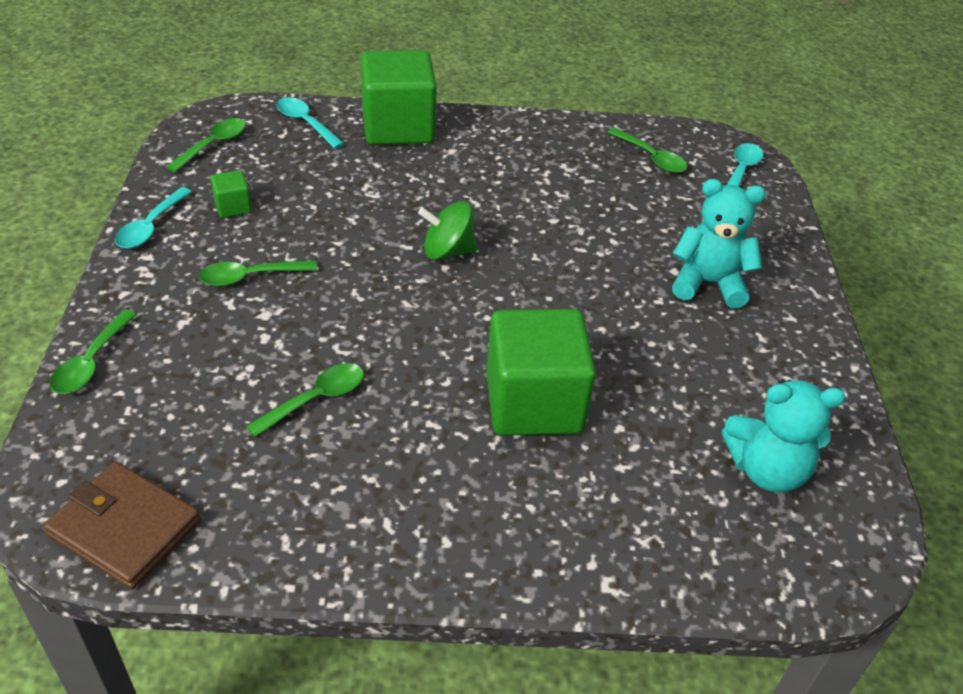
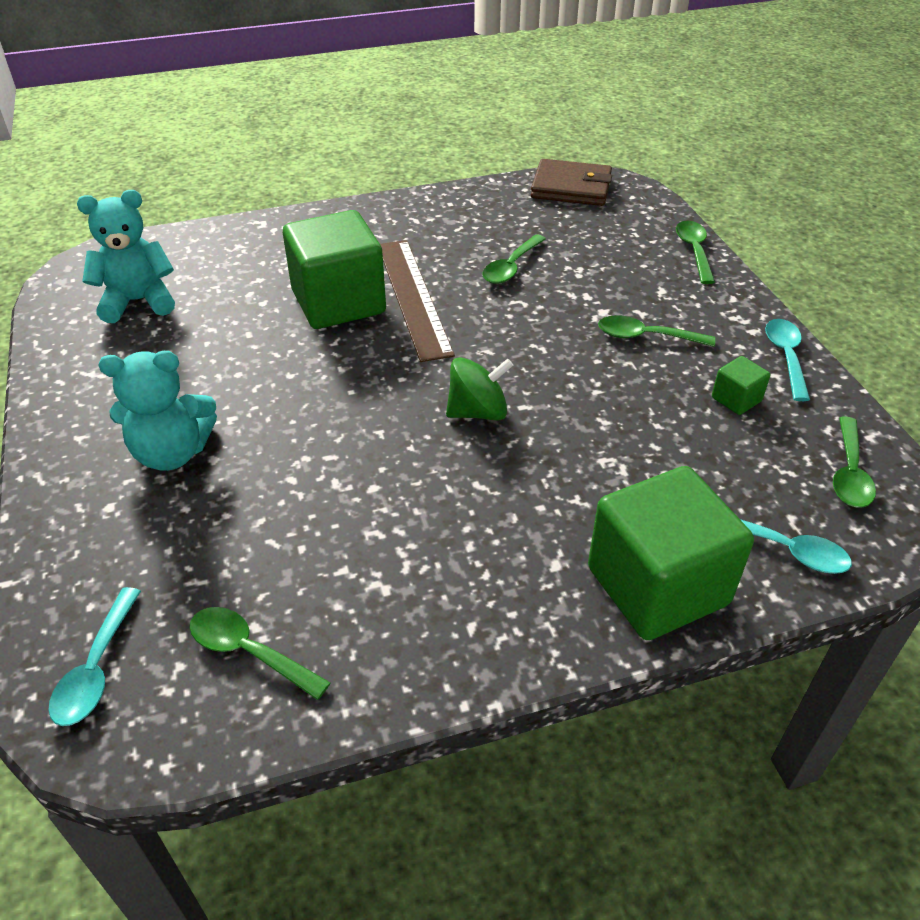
camera: 165 degrees right, 0 degrees up
(250, 277) = (646, 336): green spoon -> green spoon turned 135 degrees counterclockwise
(450, 387) = (412, 297): none -> brown ruler

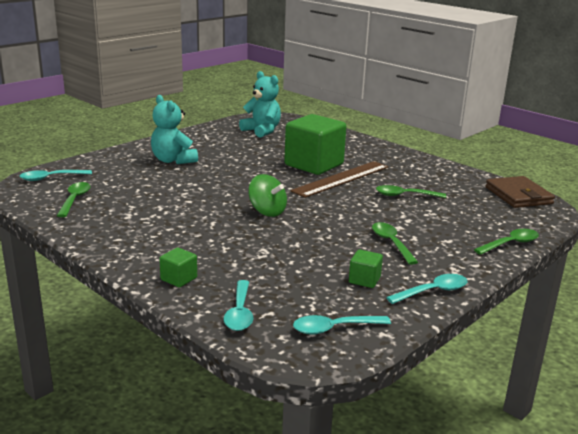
camera: 60 degrees right, 20 degrees down
(657, 586) = (179, 279): green cube -> green cube, size x0.43
(849, 473) = (334, 328): green spoon -> turquoise spoon

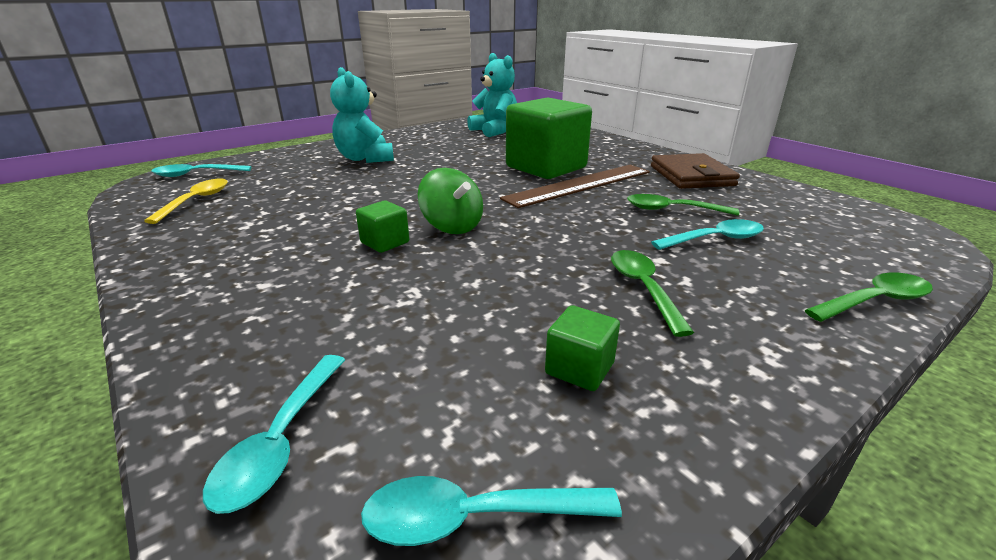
camera: 10 degrees right, 5 degrees up
(75, 200) = (196, 201): green spoon -> yellow spoon
(179, 279) = (226, 342): green cube -> green cube (385, 242)
(433, 291) = (728, 411): turquoise spoon -> turquoise spoon (715, 239)
(518, 195) = (859, 216): brown wallet -> brown wallet (691, 176)

